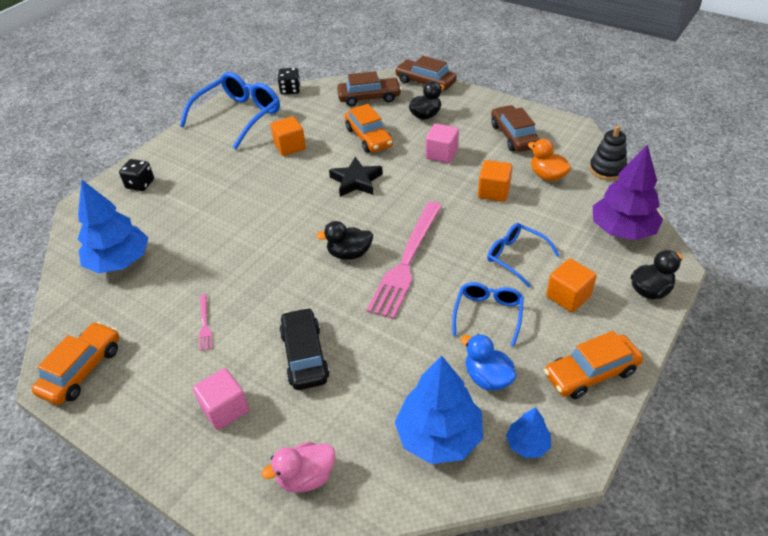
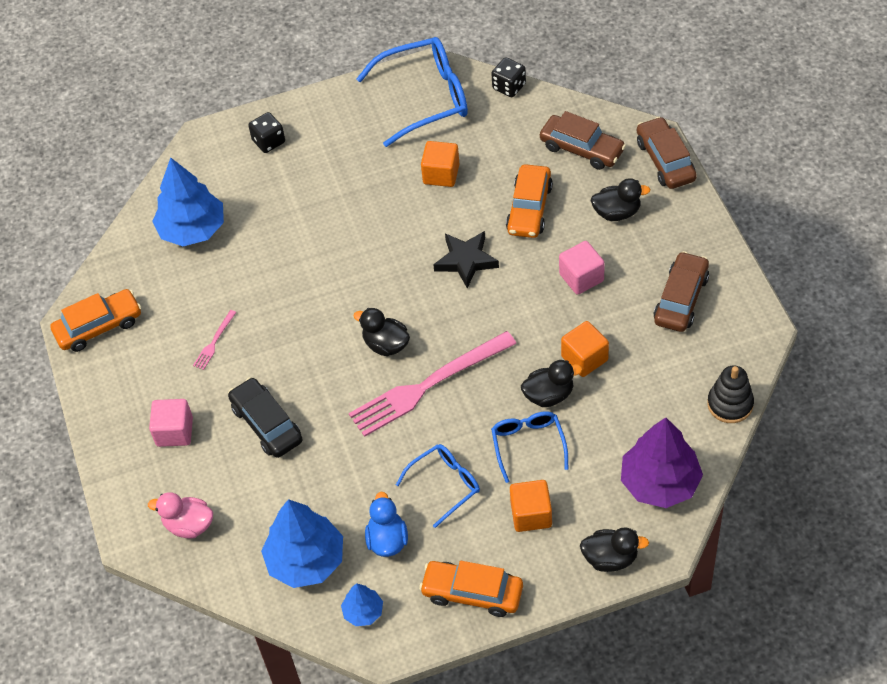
camera: 40 degrees right, 10 degrees up
(305, 355) = (267, 424): black car -> black car turned 60 degrees counterclockwise
(495, 222) = (549, 395): none -> black duck
(547, 176) = (659, 373): orange duck -> none

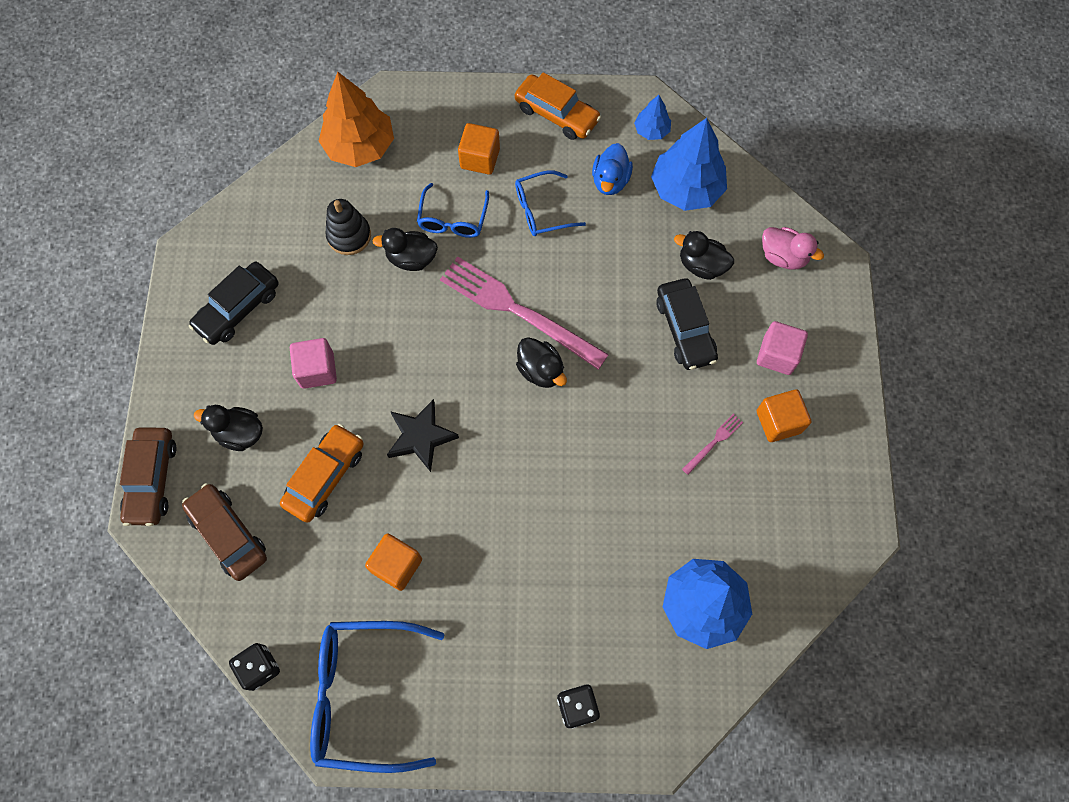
camera: 165 degrees left, 15 degrees up
(99, 326) = (834, 511): orange car -> none
(428, 385) = (518, 311): pink fork -> pink fork turned 135 degrees counterclockwise
(584, 358) = (361, 282): orange cube -> orange cube (778, 421)
(610, 558) = (433, 102): black duck -> black duck (701, 265)
(660, 482) = (360, 146): purple tree -> orange tree
(681, 299) = (238, 308): brown car -> black car
(730, 404) = (260, 191): black stacking toy -> black stacking toy (349, 236)

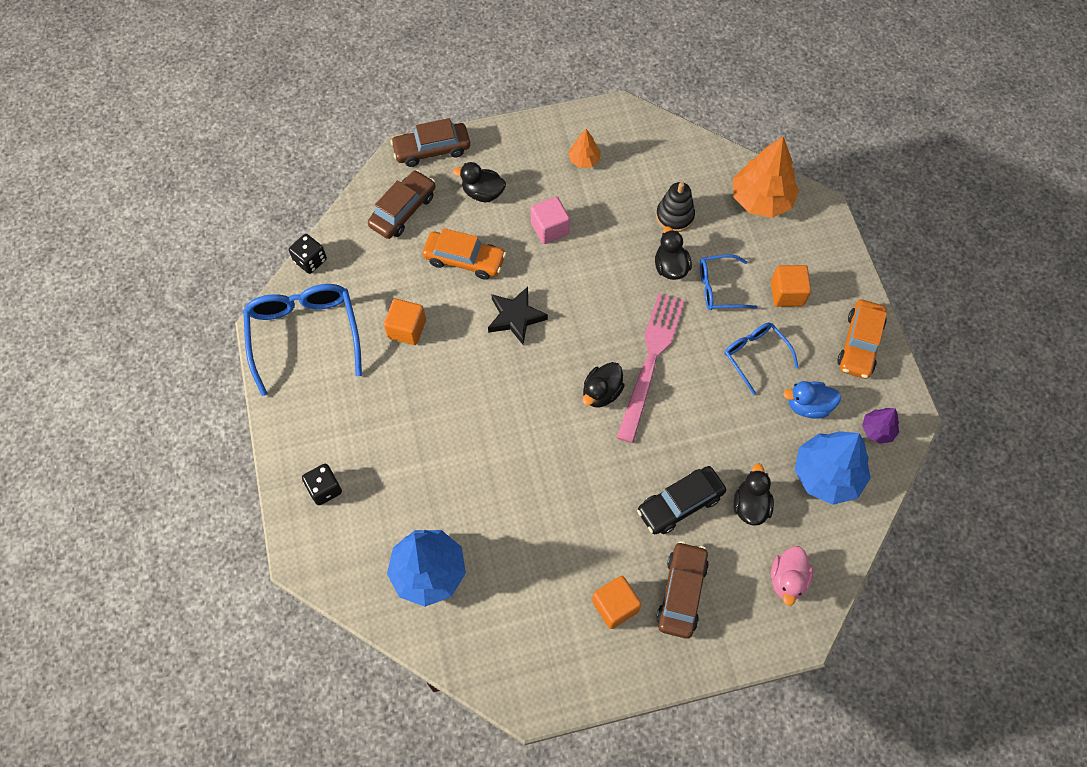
camera: 75 degrees right, 5 degrees down
(238, 308) = (584, 160): black car -> orange tree
(240, 433) = (483, 193): black duck -> black duck turned 75 degrees counterclockwise
(651, 130) = (877, 430): blue tree -> purple tree
(714, 442) = (578, 551): pink fork -> none
(777, 355) = (681, 592): pink cube -> brown car

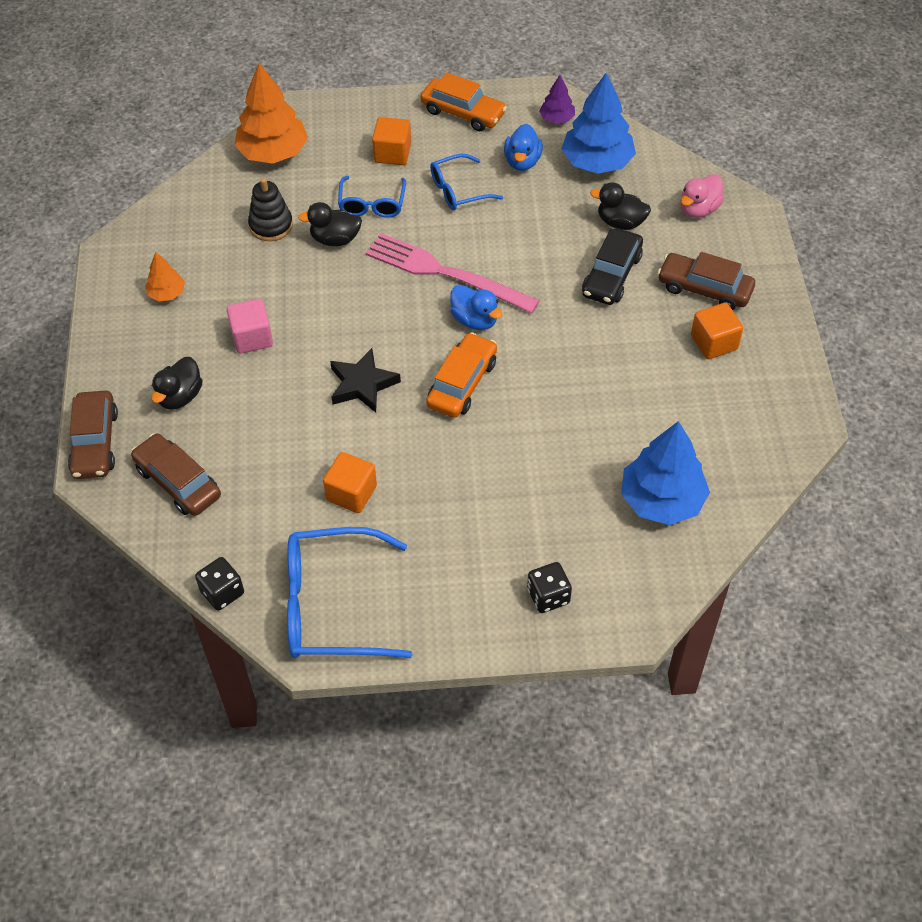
camera: 80 degrees left, 10 degrees down
(464, 260) = (270, 425): orange car -> orange car (462, 383)
(601, 392) = (475, 320): black duck -> blue duck
(680, 503) = (611, 275): black car -> black car turned 45 degrees clockwise
(787, 579) = (698, 209): pink duck -> pink duck turned 105 degrees clockwise

